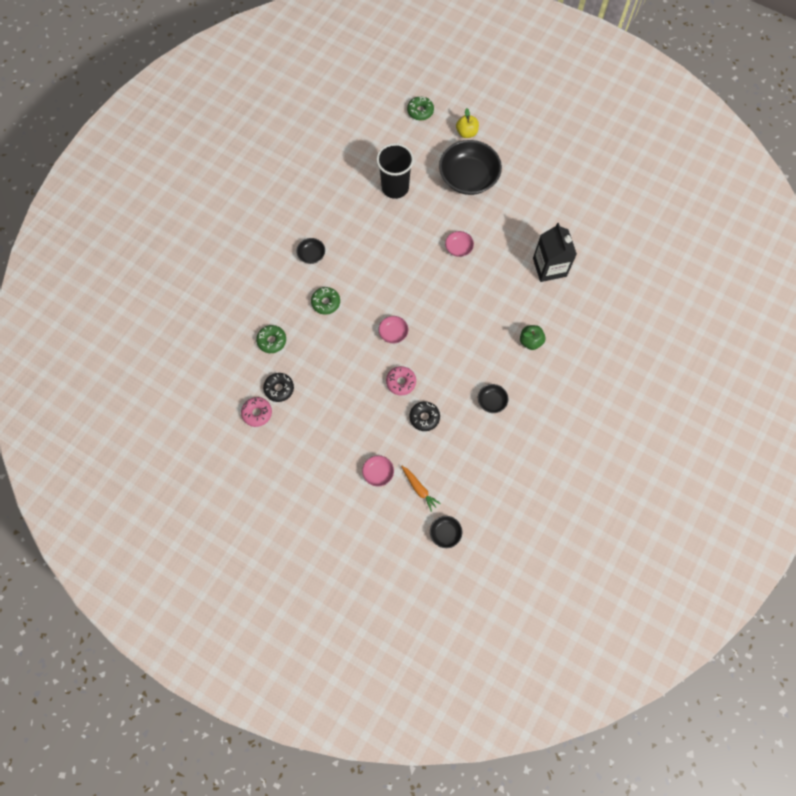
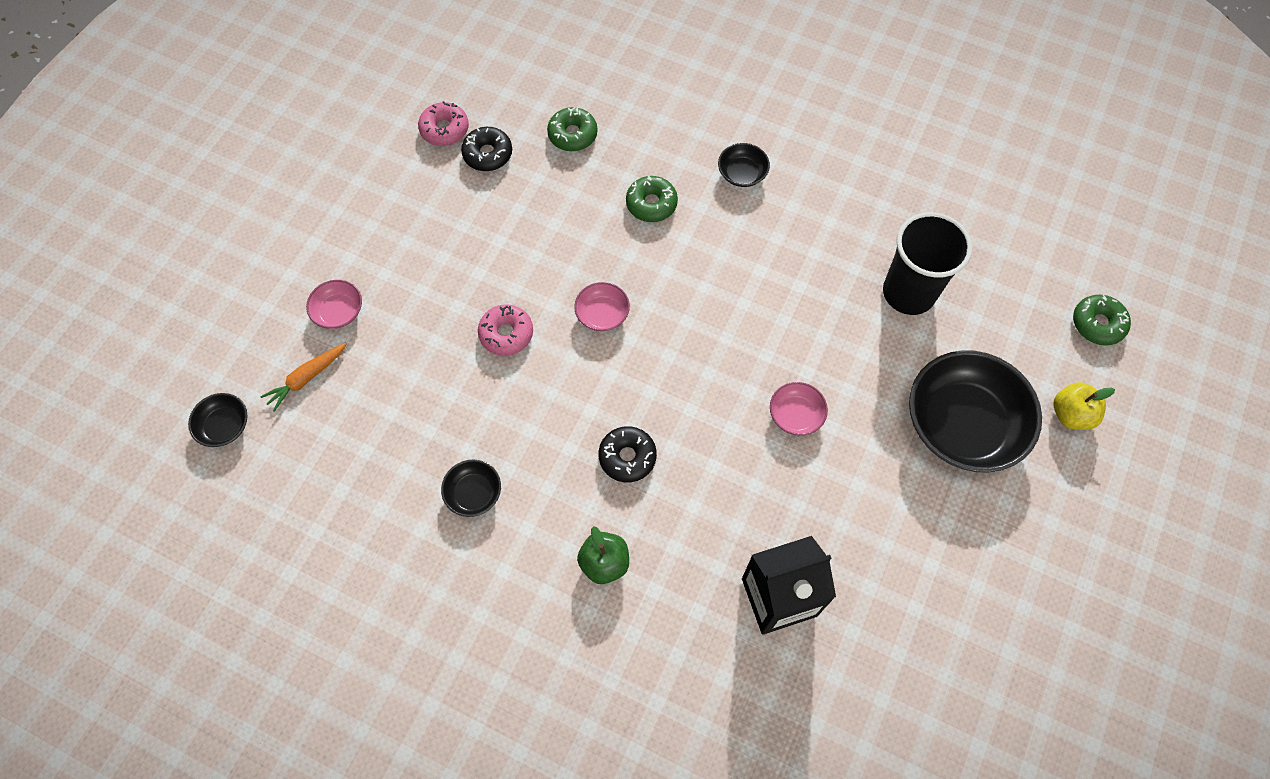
camera: 85 degrees right, 5 degrees down
(424, 417) = (439, 377): black donut -> black donut (627, 457)

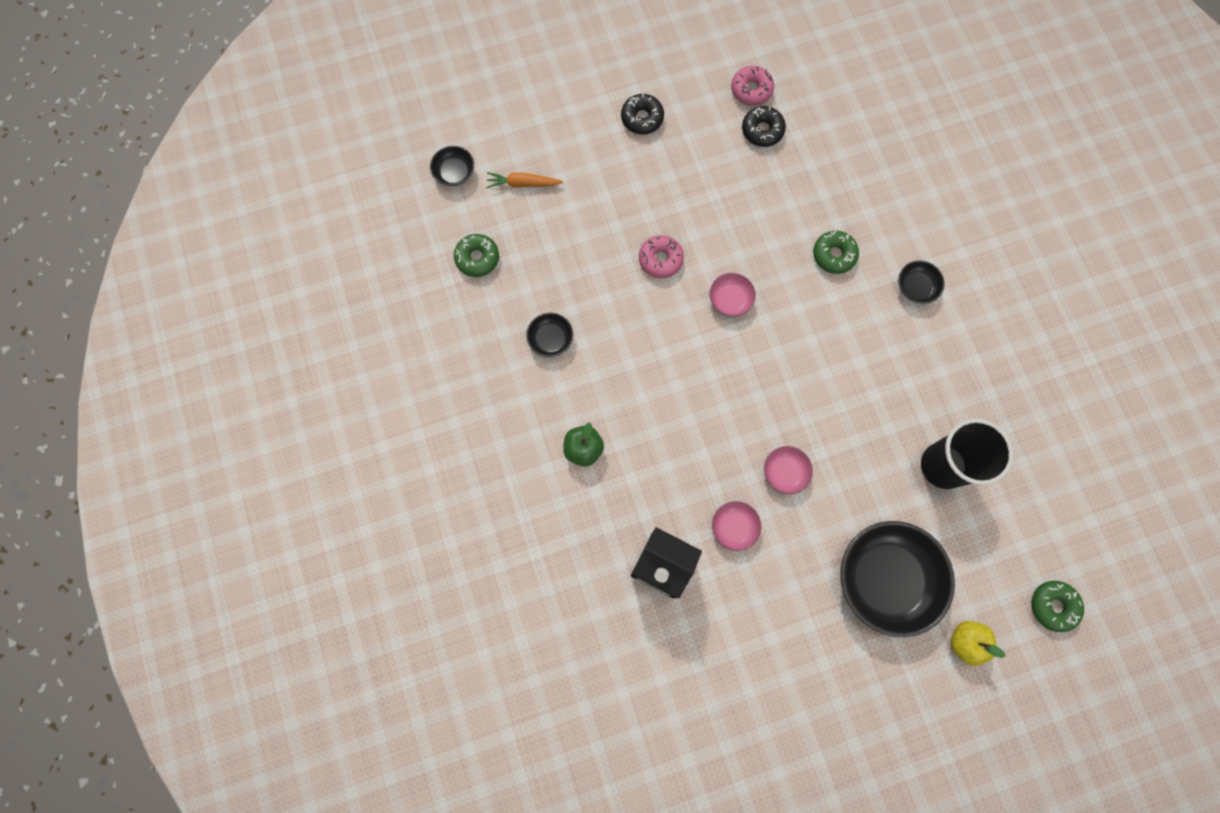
camera: 45 degrees right, 10 degrees up
(338, 311) = (577, 157): pink bowl -> pink bowl (734, 527)
(572, 135) = (830, 163): green donut -> green donut (477, 258)
(627, 457) = (657, 401): black donut -> black donut (642, 118)

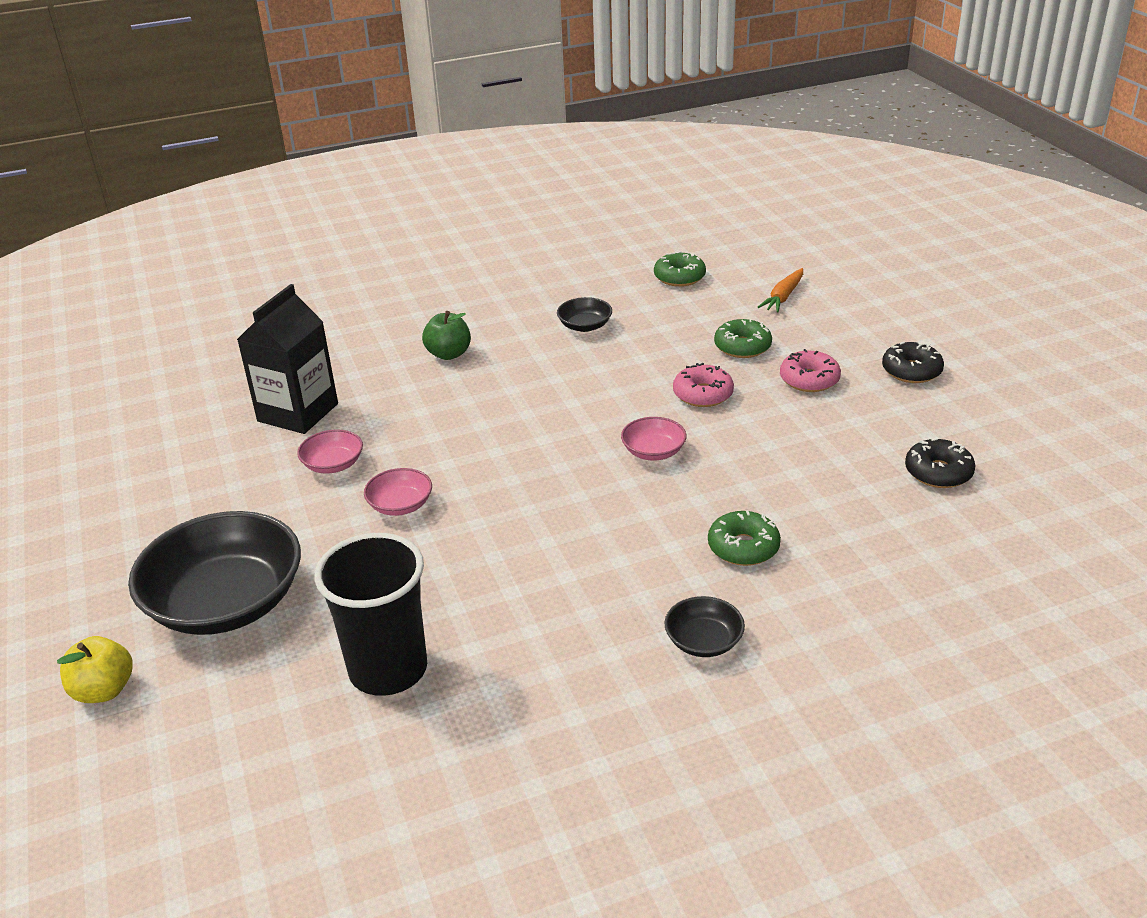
camera: 90 degrees right, 40 degrees down
(454, 172) = (784, 257): black bowl -> none
(523, 183) = (783, 297): orange carrot -> orange carrot turned 150 degrees counterclockwise
(751, 90) = (1005, 460): pink donut -> pink donut (809, 380)
(1053, 606) = (119, 809): green donut -> green donut (742, 347)

